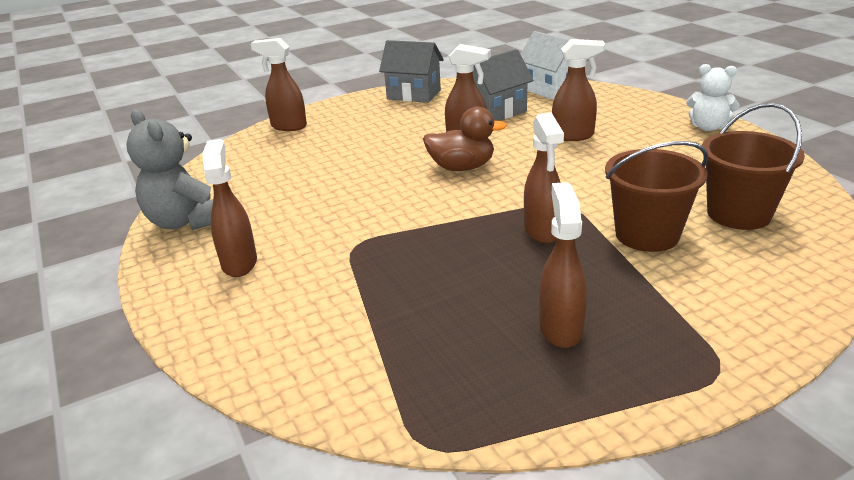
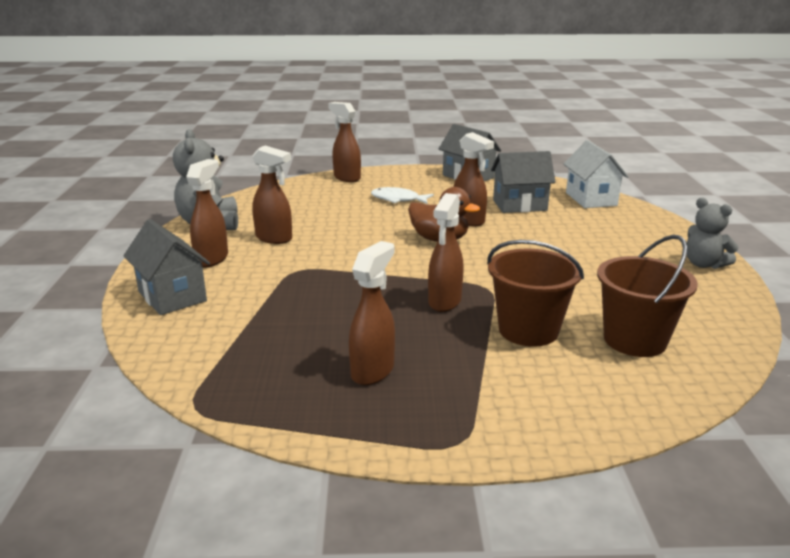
camera: 25 degrees right, 5 degrees down
(243, 324) = (172, 296): none -> grey house
(371, 136) = (398, 199): none -> white fish
(573, 136) = (563, 239): brown spray bottle -> brown spray bottle (274, 238)
(708, 127) = (704, 264): white teddy bear -> grey teddy bear

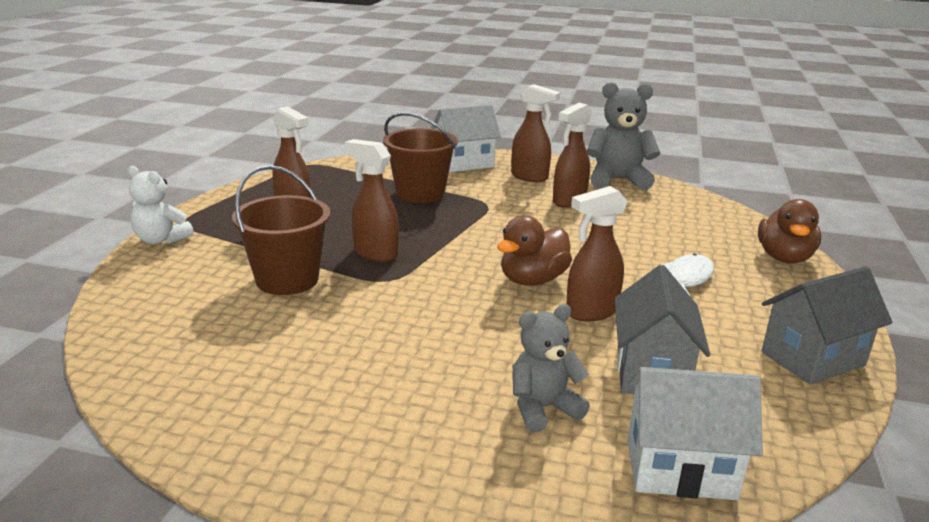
camera: 105 degrees right, 0 degrees up
(172, 296) = (464, 163): grey house -> white house
(346, 178) = (784, 258): brown spray bottle -> brown duck
(516, 440) = (161, 240): none -> white teddy bear
(634, 340) = (212, 329): brown bucket -> brown bucket (420, 194)
(704, 264) = (328, 478): grey teddy bear -> grey teddy bear (543, 408)

